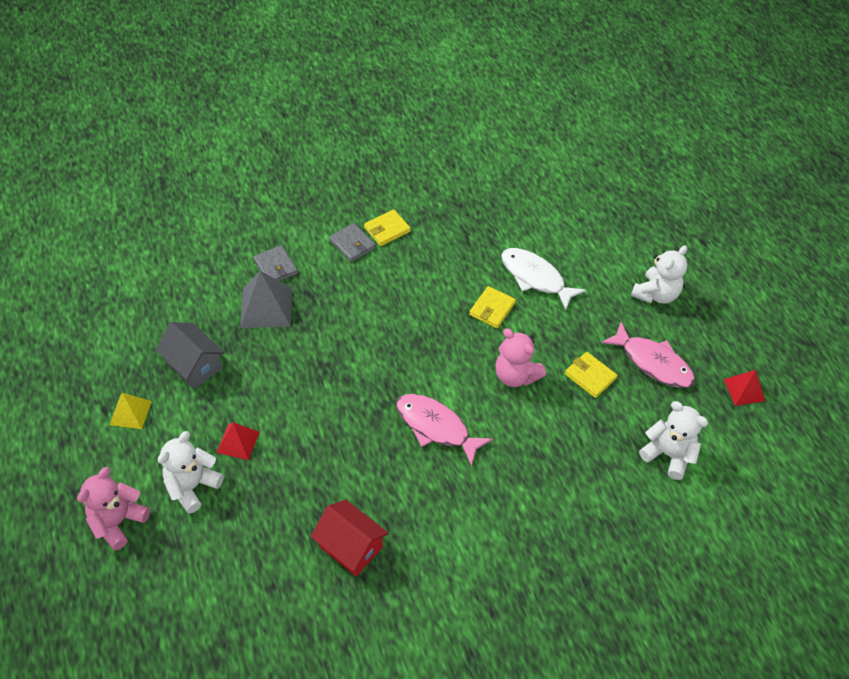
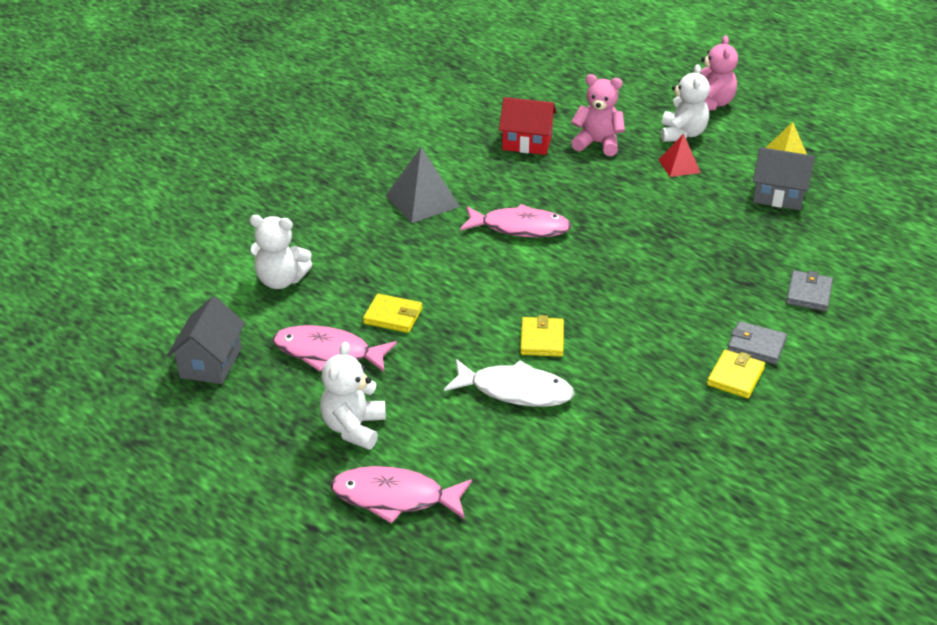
camera: 155 degrees right, 15 degrees down
(266, 307) = (773, 257): grey pyramid -> grey pyramid (422, 201)
(275, 267) = (808, 293): grey wallet -> grey wallet turned 75 degrees clockwise
(515, 375) = (472, 290): pink teddy bear -> pink teddy bear (597, 143)
(647, 239) = (395, 498): none -> pink fish
(744, 390) = (211, 363): red pyramid -> grey house

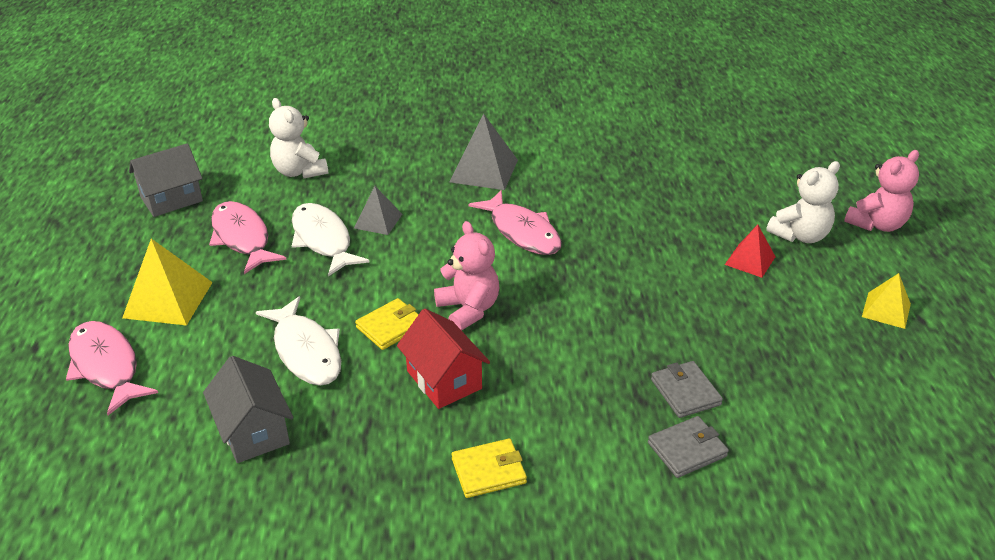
camera: 45 degrees right, 0 degrees up
(354, 428) = (168, 300): white teddy bear -> yellow pyramid
(393, 316) = (323, 240): yellow wallet -> white fish
(409, 279) = (378, 221): none -> grey pyramid
(527, 143) = (640, 170): red house -> red house (444, 380)
(597, 143) = (703, 202): pink teddy bear -> pink teddy bear (468, 309)
(756, 345) = (554, 459): grey wallet -> grey wallet (685, 392)
(778, 196) = (809, 343): grey house -> grey house (253, 431)

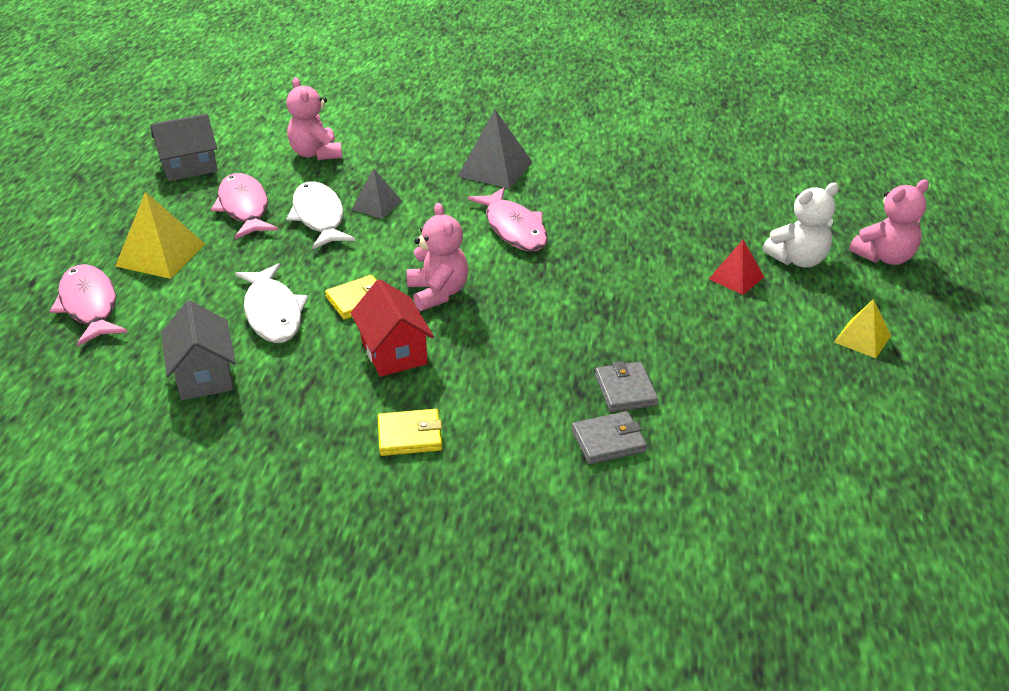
camera: 10 degrees right, 0 degrees up
(299, 171) = (316, 153): white teddy bear -> pink teddy bear

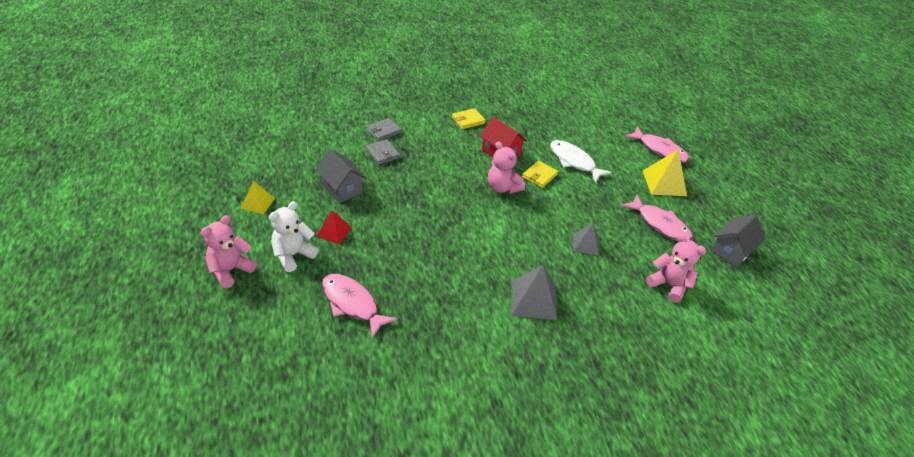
camera: 155 degrees right, 5 degrees up
(204, 375) = (573, 129): grey house -> grey house (342, 188)
(319, 217) = (610, 226): white fish -> none
(514, 228) = (487, 243): pink fish -> pink fish (352, 304)

